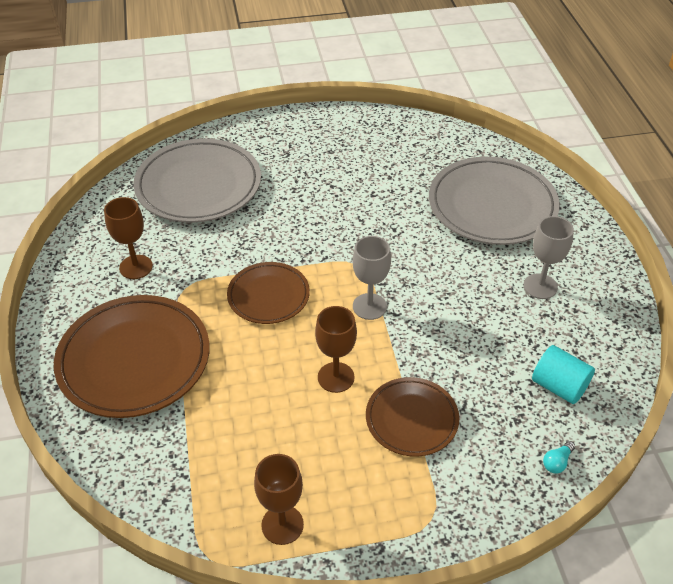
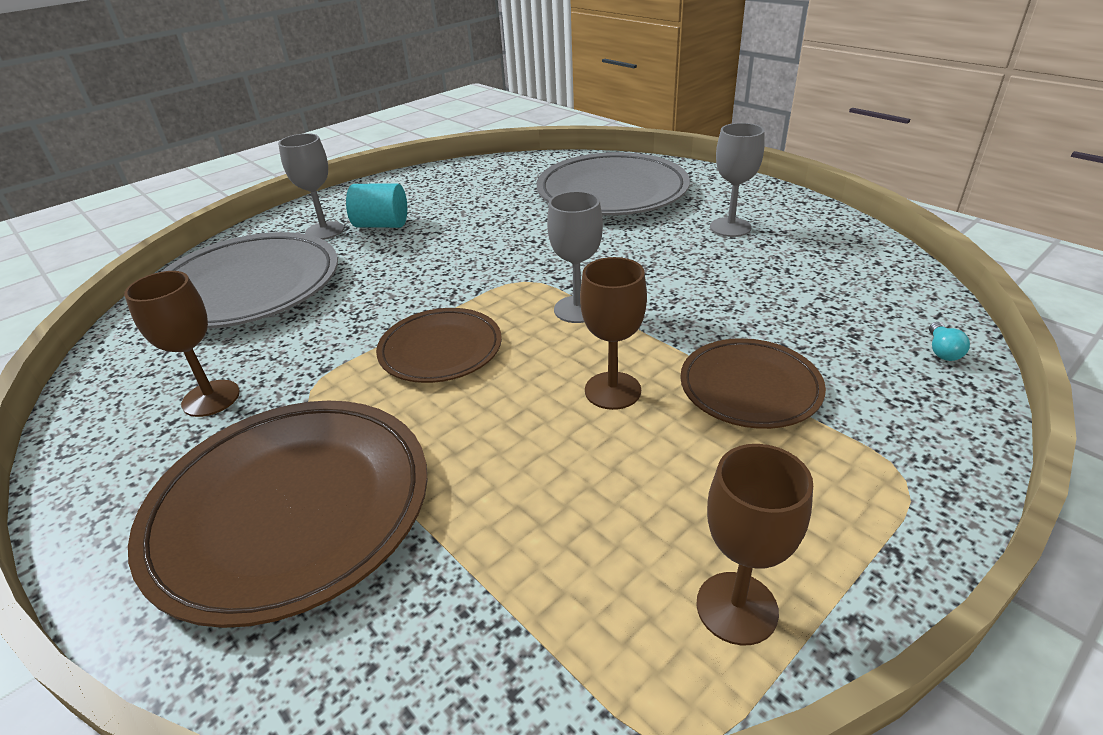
camera: 30 degrees left, 10 degrees down
(272, 152) = (324, 231): none -> grey goblet
(559, 386) = (852, 290): turquoise cylinder -> turquoise cylinder (381, 225)

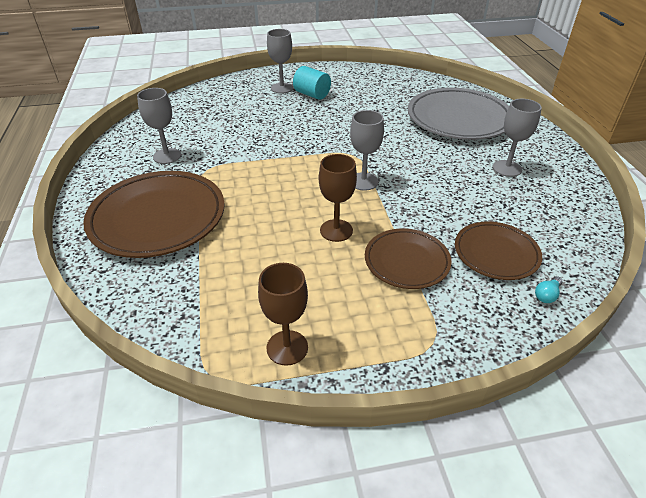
camera: 30 degrees right, 5 degrees up
(211, 398) = (167, 156): brown goblet -> grey goblet
(248, 287) = (223, 107): grey plate -> none
(440, 350) = (277, 174): brown plate -> brown plate (496, 253)

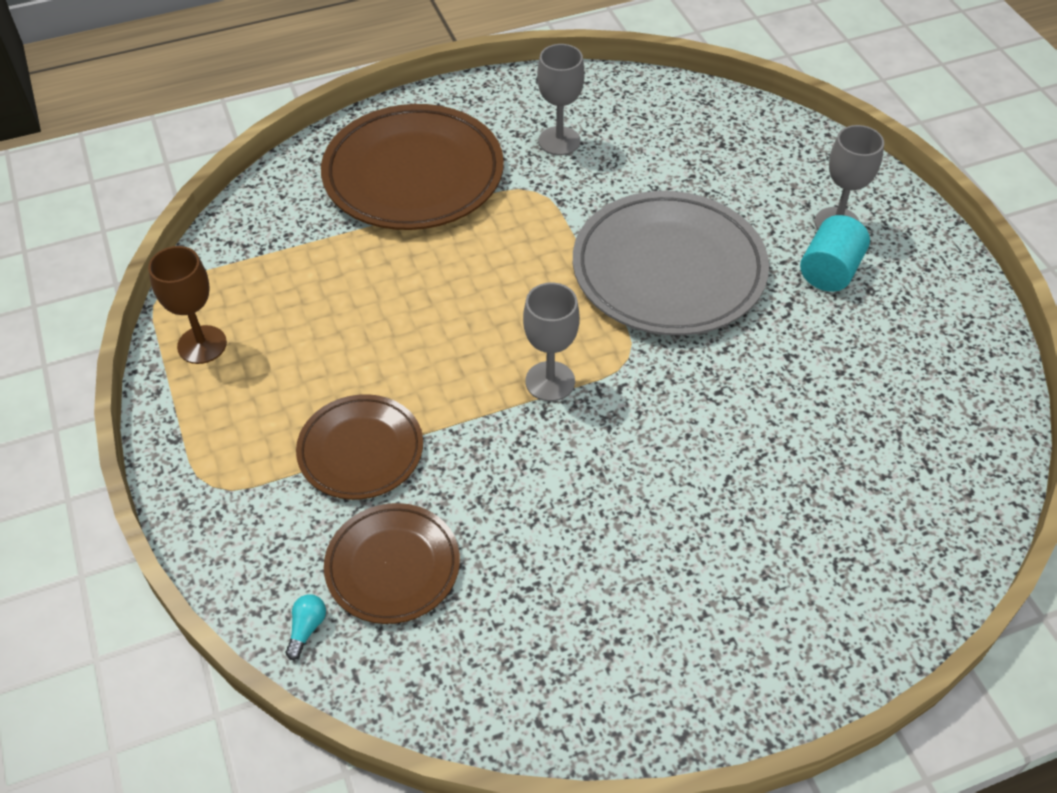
camera: 80 degrees right, 10 degrees up
(336, 230) = (418, 362): brown goblet -> none
(458, 119) = (825, 520): grey plate -> grey plate (668, 270)
(507, 168) = (649, 600): grey goblet -> none
(547, 295) = (307, 628): turquoise light bulb -> turquoise light bulb turned 75 degrees clockwise

